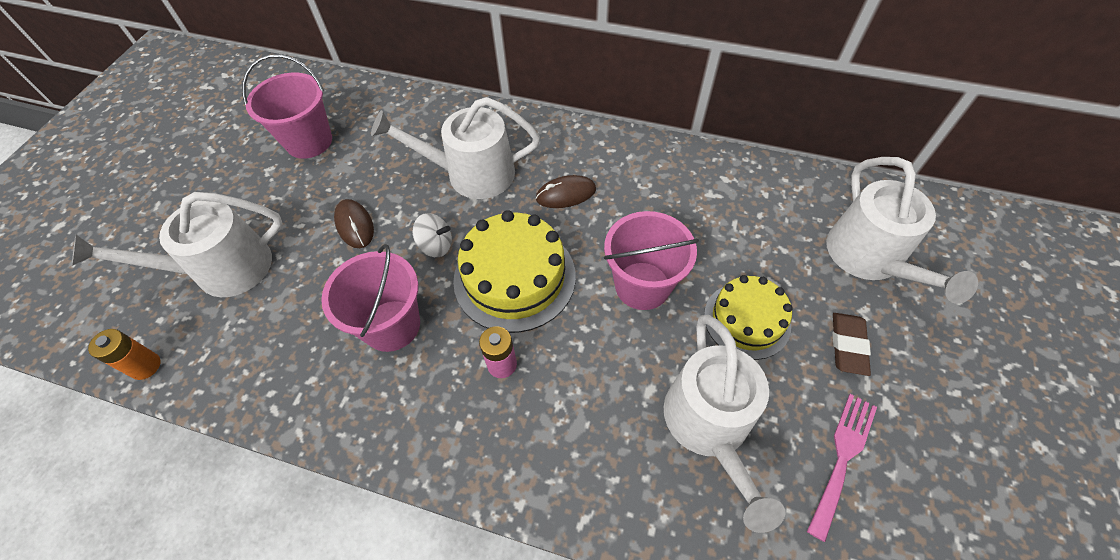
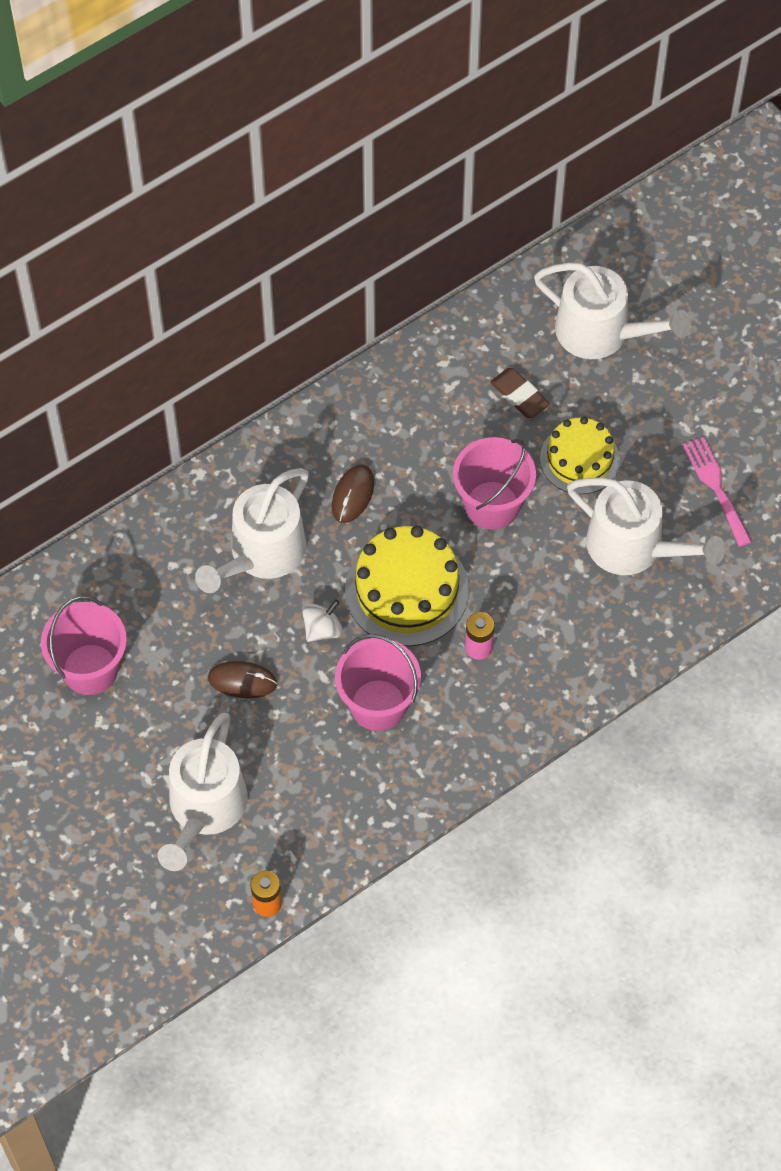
camera: 55 degrees left, 5 degrees up
(848, 345) = (651, 412): brown eraser -> brown eraser (519, 395)

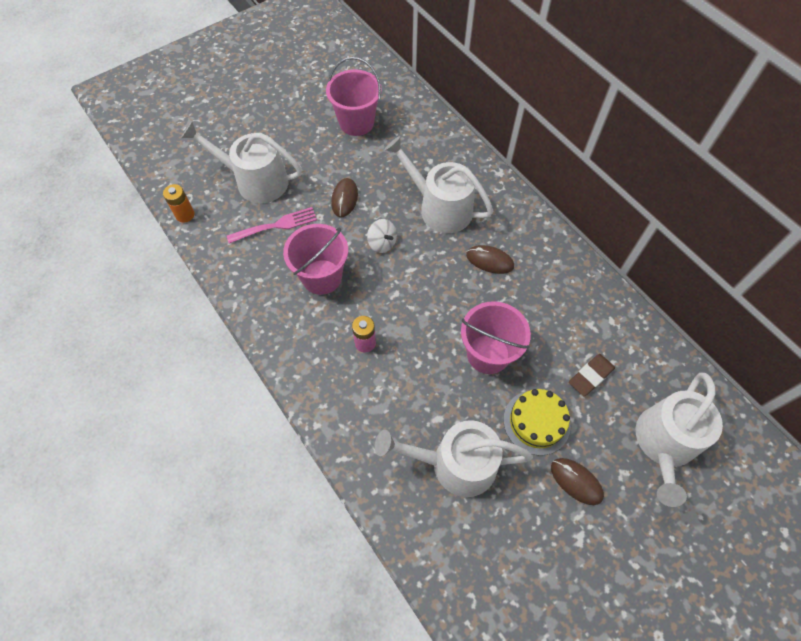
camera: 90 degrees right, 0 degrees up
(407, 590) = (413, 295): yellow cake -> none
(633, 547) = (455, 464): white watering can -> white watering can turned 60 degrees clockwise
(648, 425) = (576, 481): none -> brown mouse
(716, 487) = (519, 541): pink fork -> pink fork (276, 225)

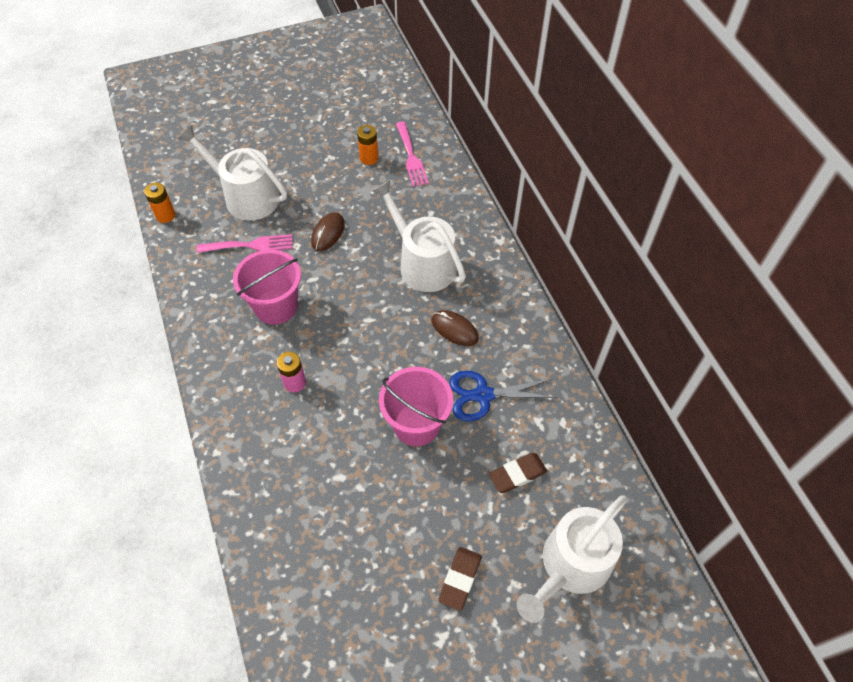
camera: 15 degrees right, 5 degrees down
(356, 122) = (369, 158): pink bucket -> orange battery
(382, 243) = (349, 286): white spinning top -> none
(394, 113) = (411, 157): none -> pink fork
(455, 464) = (341, 527): white watering can -> none
(536, 313) = (483, 395): none -> blue scissors
(536, 422) = (441, 507): yellow cake -> none
(576, 481) = (460, 579): brown mouse -> brown eraser

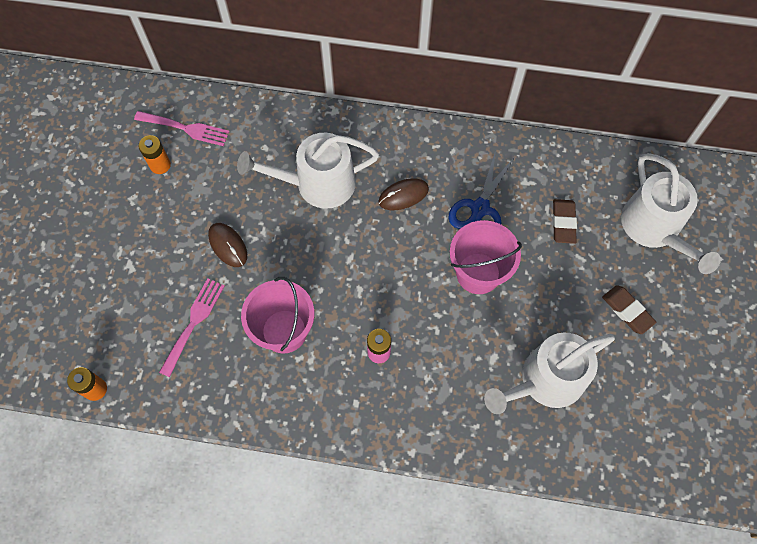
camera: 60 degrees left, 10 degrees up
(246, 197) = (127, 299): white watering can -> white watering can (546, 380)

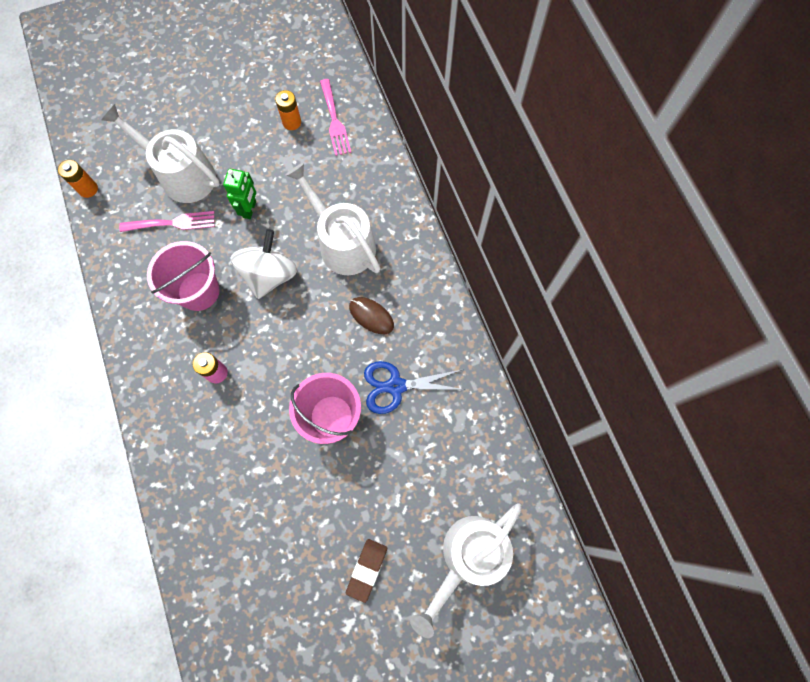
camera: 60 degrees right, 5 degrees up
(228, 245) = (250, 209): brown mouse -> green robot
(308, 260) = (269, 275): none -> white spinning top
(546, 380) = (260, 526): white watering can -> white watering can (182, 175)
(563, 223) = (424, 467): brown eraser -> none

